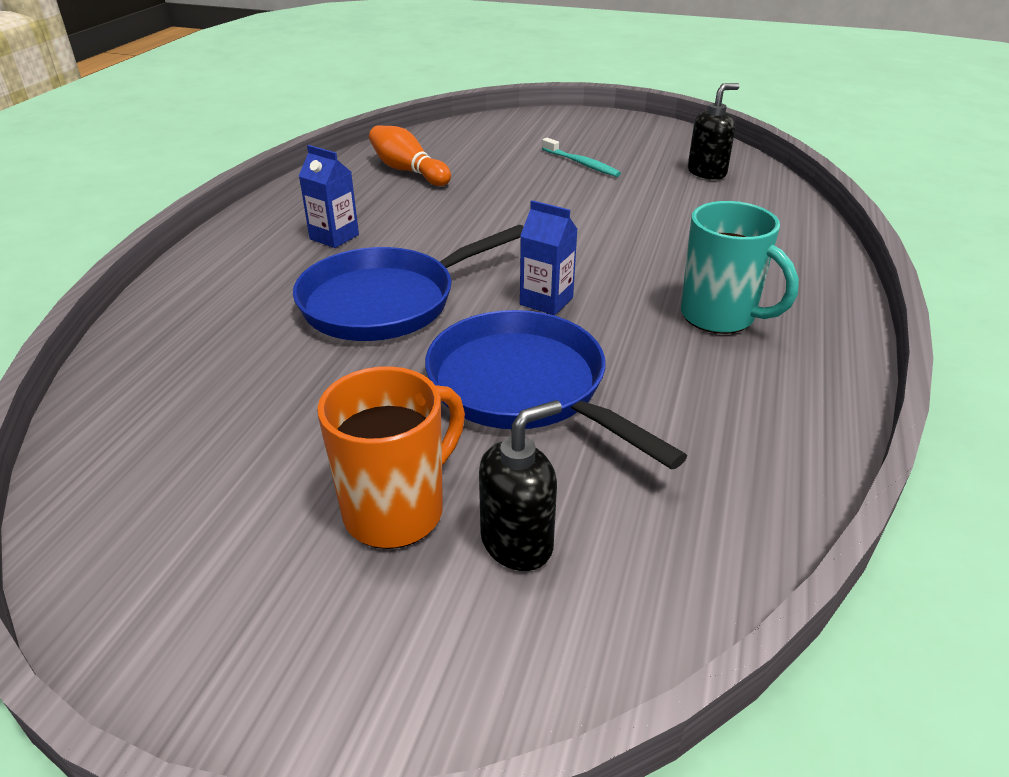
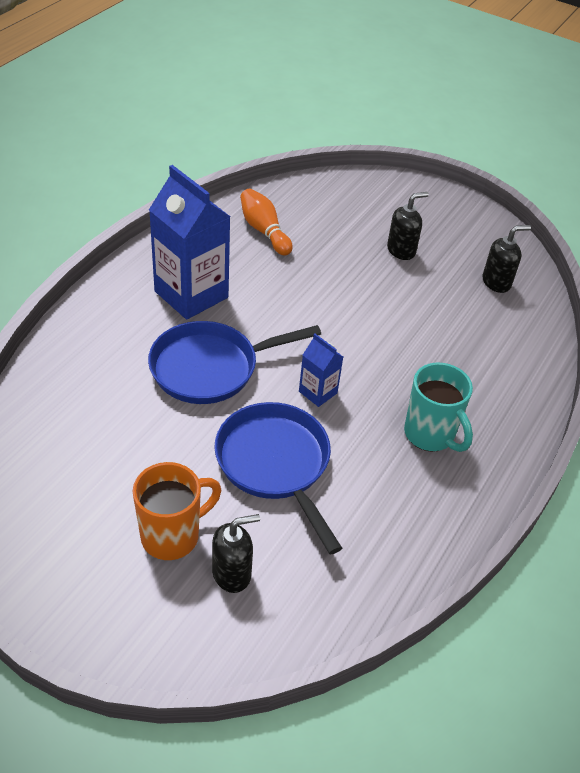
camera: 10 degrees right, 10 degrees up
(334, 237) = (191, 294): blue carton -> blue carton, size x2.08
(581, 164) = (401, 250): turquoise toothbrush -> black soap dispenser

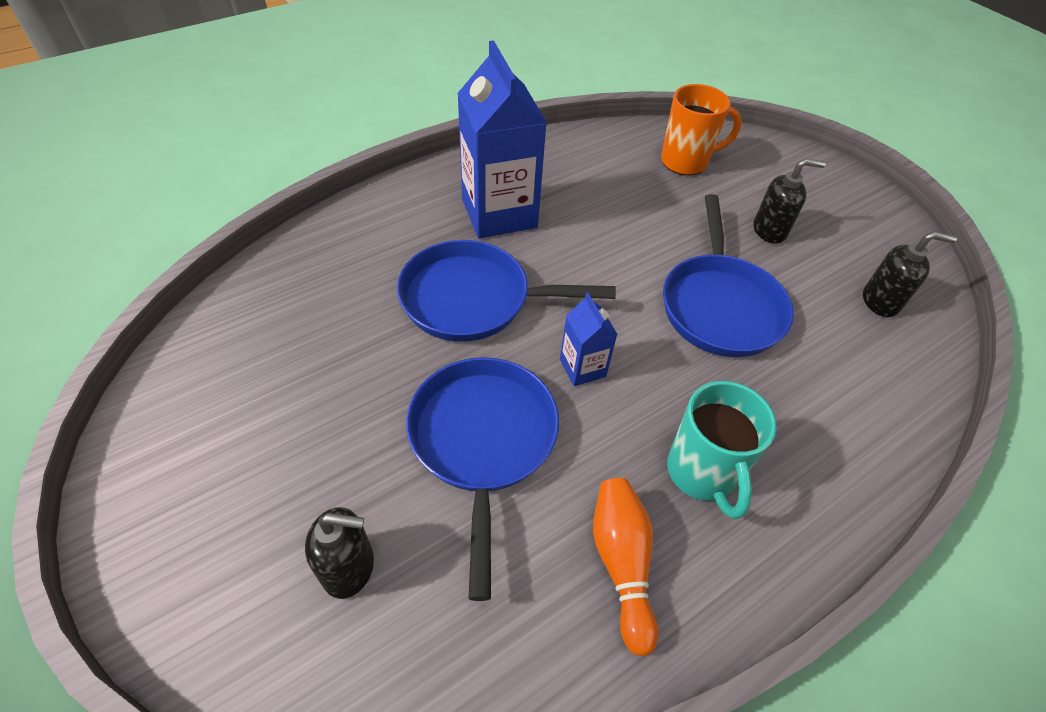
camera: 25 degrees right, 5 degrees up
(172, 535) = (311, 487): orange mug -> orange mug (686, 162)
(264, 231) = (616, 168): orange bowling pin -> orange bowling pin (622, 563)
(391, 317) = (720, 305): none -> blue pan

